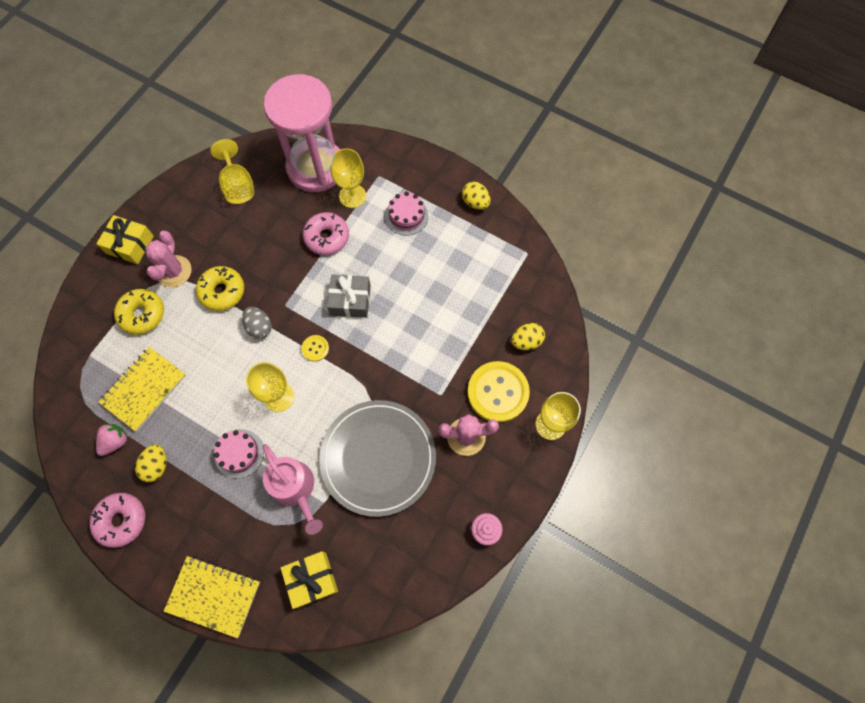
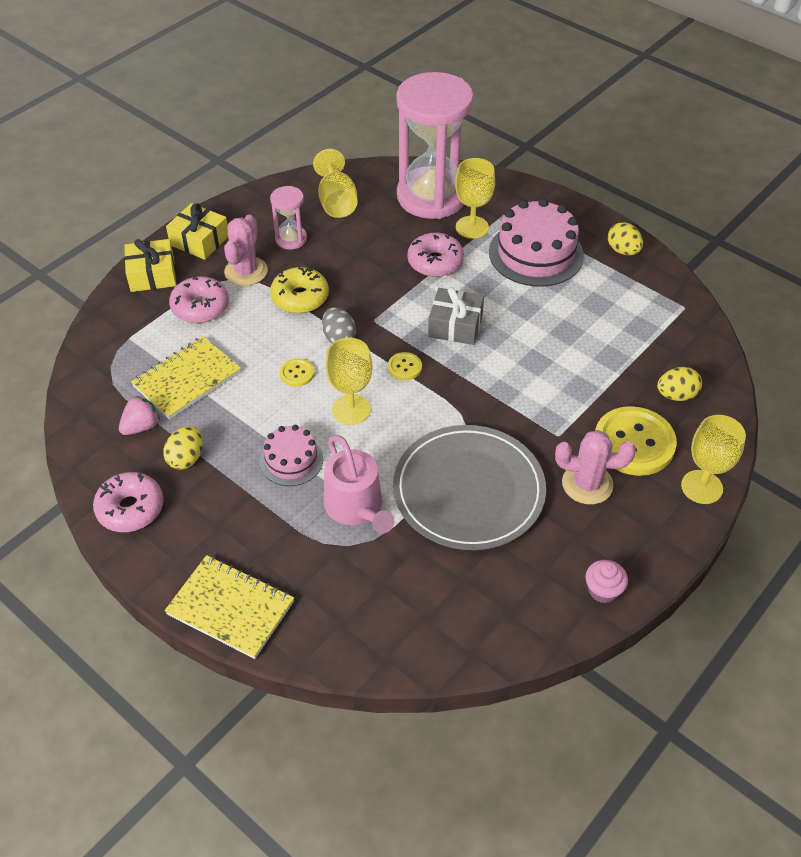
camera: 10 degrees right, 20 degrees down
(142, 314) = (200, 307): yellow donut -> pink donut
(206, 231) = (291, 239): none -> pink hourglass
(231, 369) = (297, 373): none -> yellow button
(311, 579) = (362, 610): yellow gift -> yellow gift (152, 275)
(406, 216) = (536, 253): pink cake -> pink cake, size x1.76

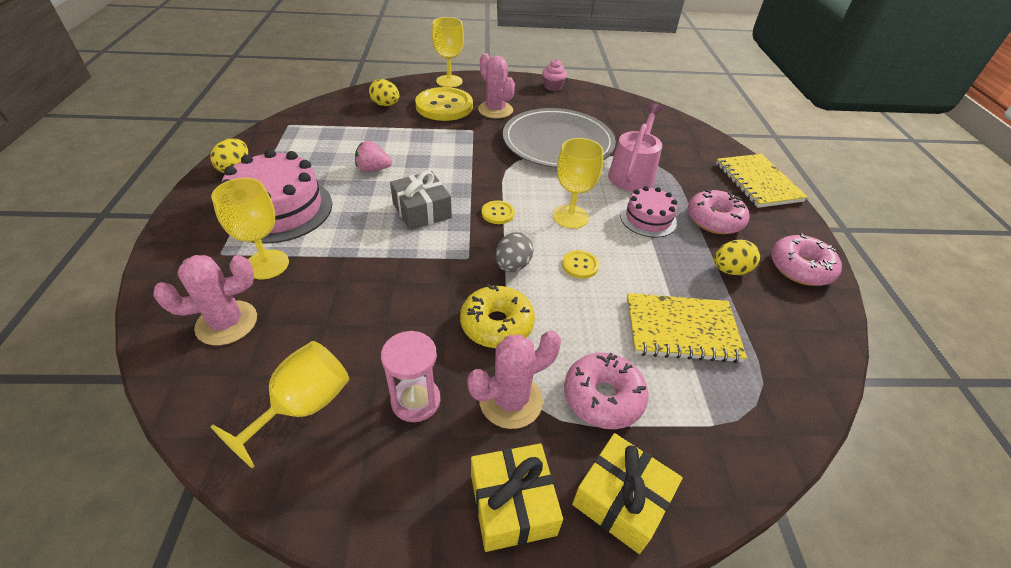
camera: 135 degrees left, 5 degrees down
(141, 426) = (755, 319): pink strawberry -> pink strawberry (373, 169)
(432, 196) = (227, 323): pink hourglass -> pink cactus
(435, 262) = (348, 261): pink donut -> pink donut (714, 220)

